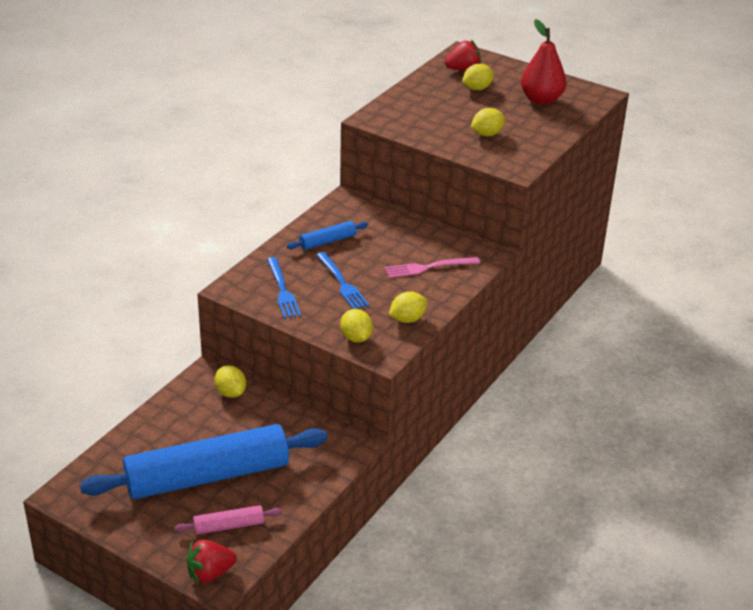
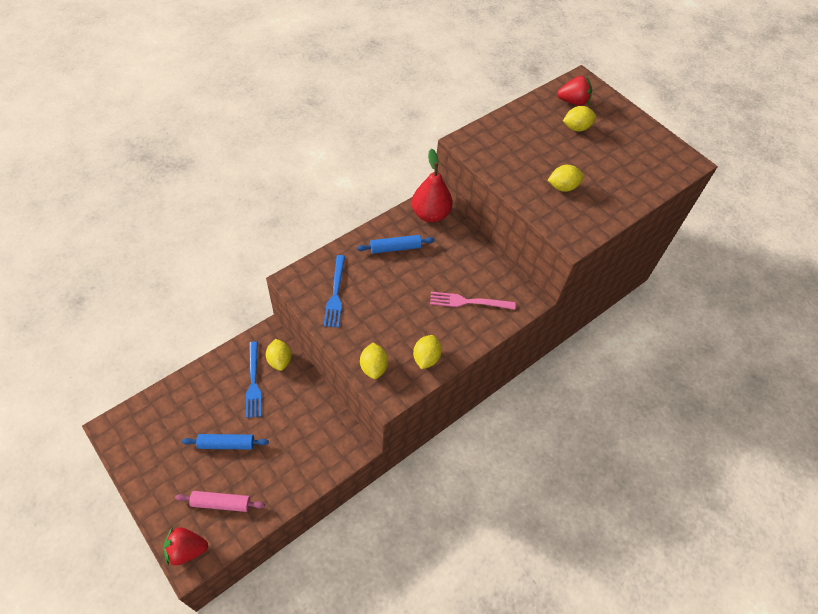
camera: 15 degrees right, 20 degrees up
(207, 476) = (226, 444): blue rolling pin -> blue rolling pin, size x0.41
(342, 283) = (388, 300): blue fork -> blue fork (253, 383)
(407, 319) = (426, 358): yellow lemon -> yellow lemon turned 60 degrees counterclockwise
(541, 100) = (630, 156): red pear -> red pear (430, 214)

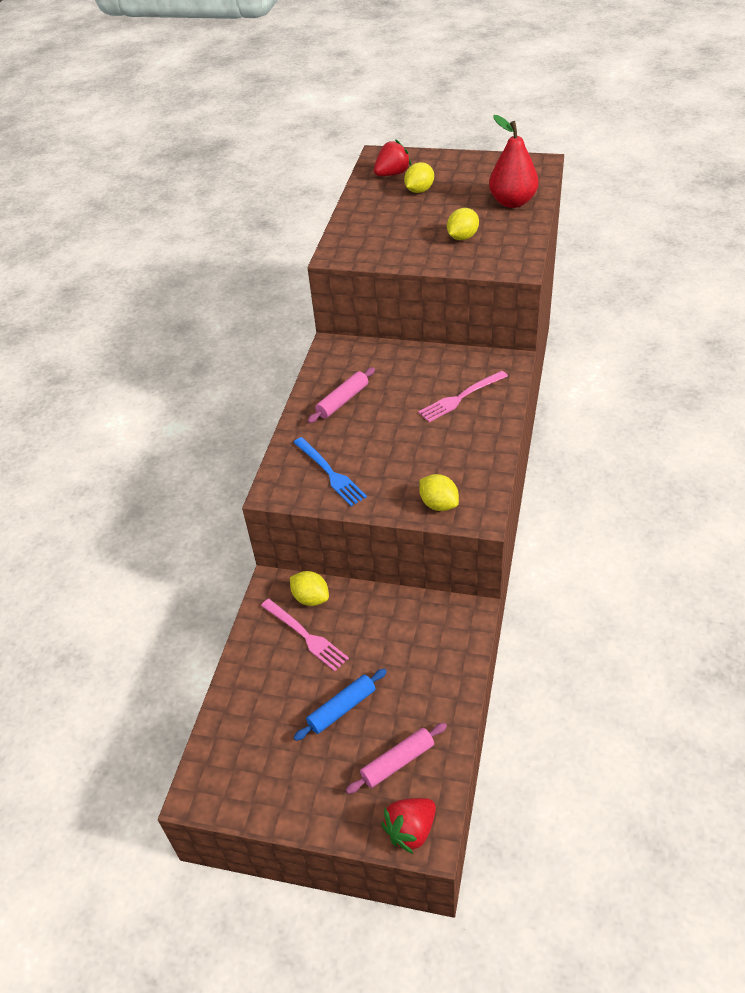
camera: 30 degrees left, 10 degrees down
(253, 383) = (306, 636): blue fork -> pink fork
(395, 248) = (343, 401): blue rolling pin -> pink rolling pin
(426, 358) = (477, 464): yellow lemon -> none
(430, 214) = (343, 355): red pear -> red pear (512, 202)

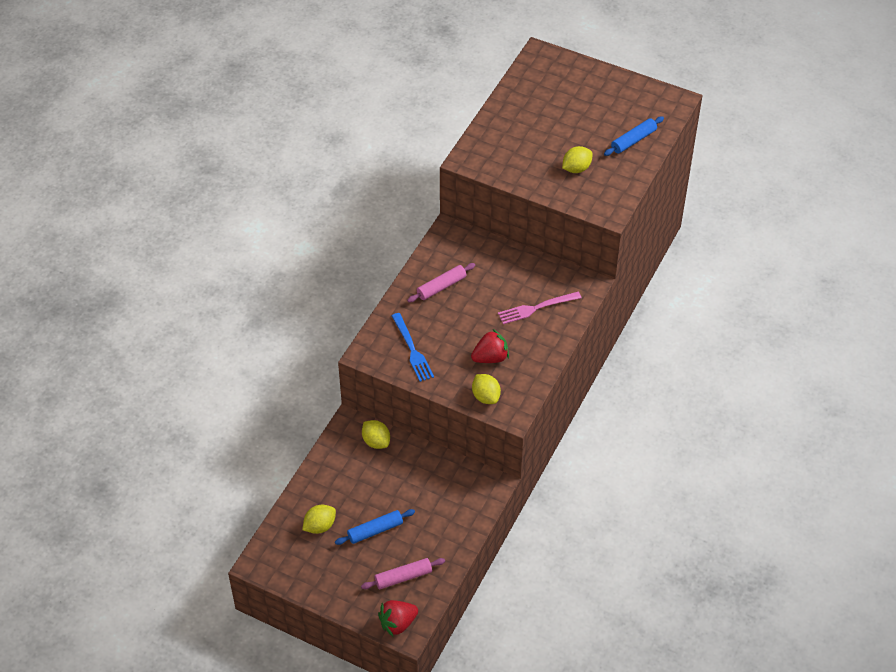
camera: 10 degrees right, 5 degrees up
(306, 636) = (364, 471): pink fork -> none
(392, 174) = (543, 80): red strawberry -> red strawberry (490, 358)
(419, 190) = (559, 106): yellow lemon -> yellow lemon (320, 526)
(512, 202) = (633, 140): red pear -> blue rolling pin

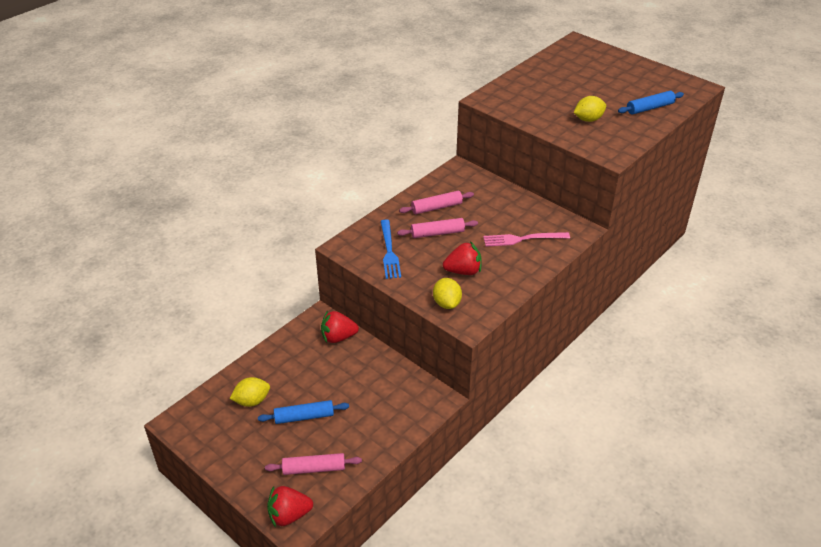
camera: 15 degrees right, 10 degrees down
(376, 441) = (338, 337): yellow lemon -> red strawberry
(452, 318) = (437, 233): none -> pink rolling pin

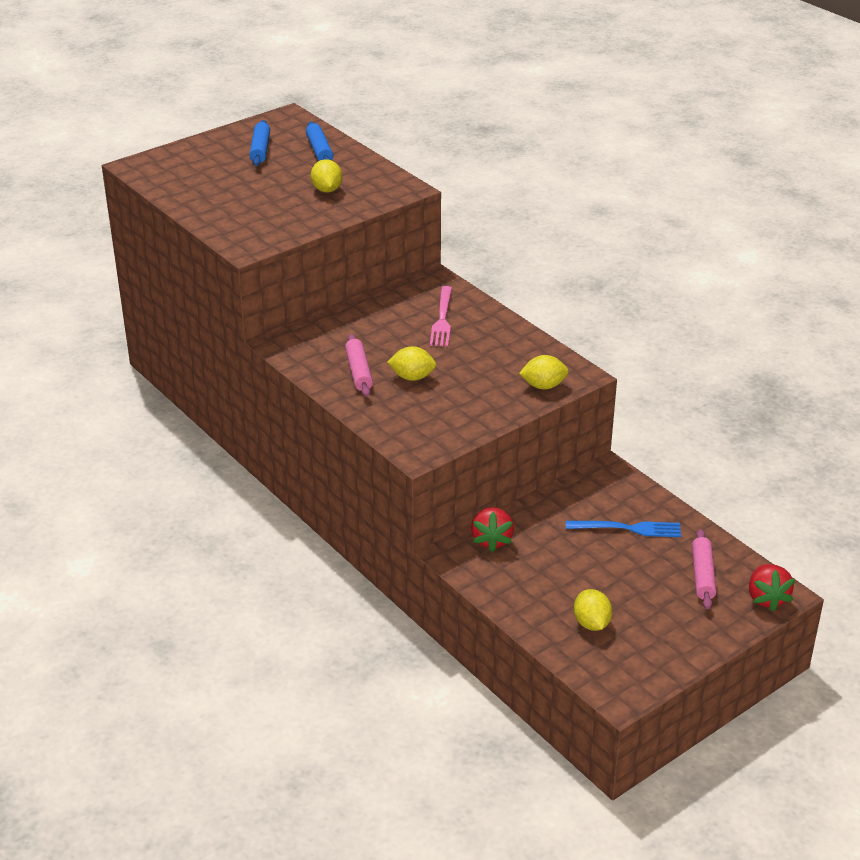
camera: 80 degrees left, 5 degrees down
(304, 416) = (623, 578): blue rolling pin -> blue rolling pin (260, 149)
(389, 252) = (438, 417): blue fork -> blue fork (629, 528)
(437, 233) = (412, 377): pink rolling pin -> yellow lemon
(463, 271) = (490, 367): red strawberry -> none

